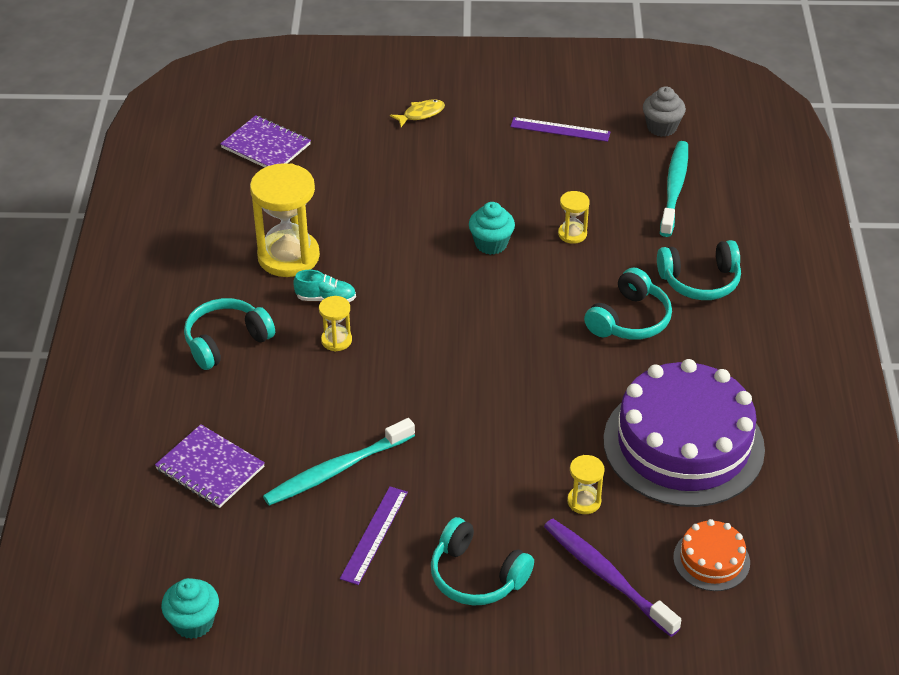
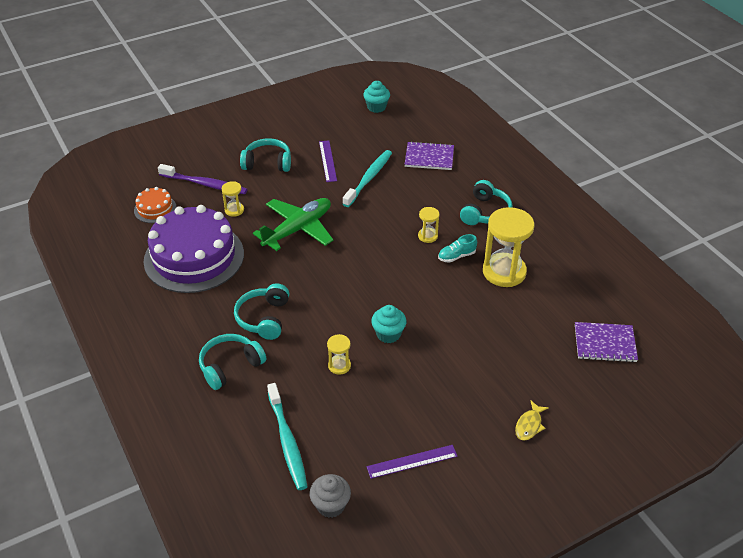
camera: 150 degrees right, 0 degrees up
(507, 426) = (298, 229): none -> green plane

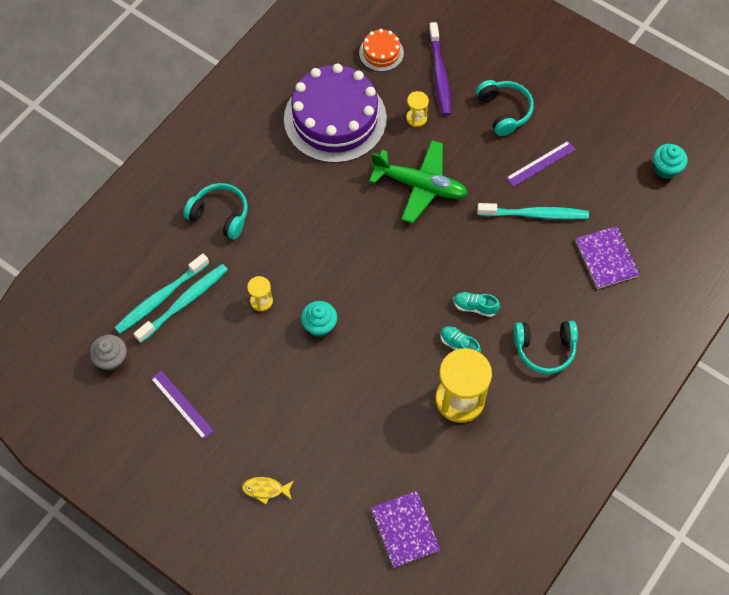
camera: 65 degrees right, 20 degrees up
(264, 318) = (288, 213): turquoise headphones -> none
(304, 424) = (184, 302): none -> turquoise toothbrush
(427, 236) = (475, 307): yellow hourglass -> turquoise shoe

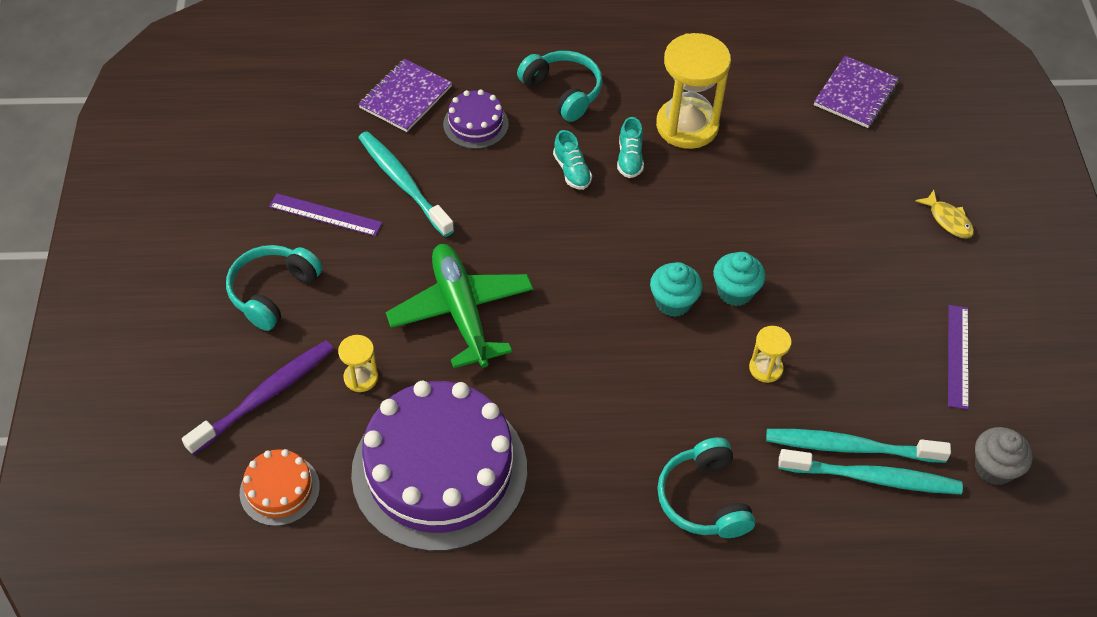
camera: 130 degrees left, 10 degrees down
(554, 281) = (475, 124): none -> purple cake
(665, 169) = (238, 104): turquoise cupcake -> turquoise cupcake (673, 302)

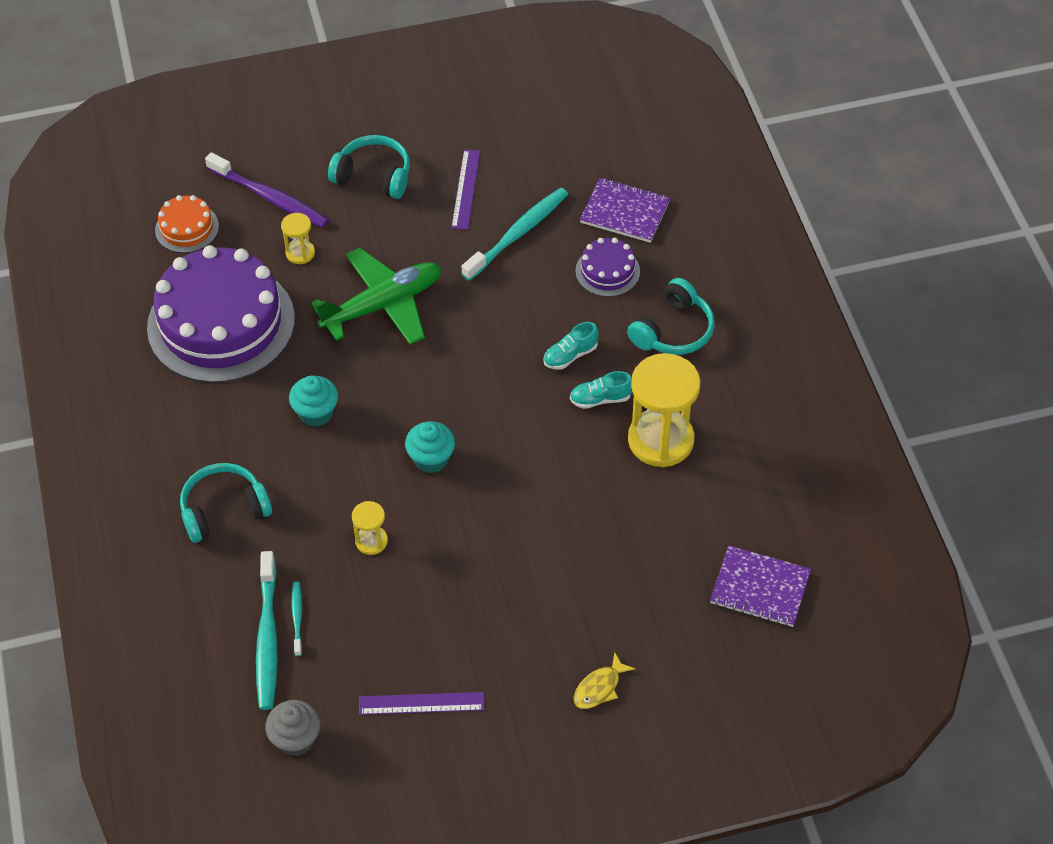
camera: 80 degrees right, 0 degrees up
(735, 292) = (456, 507): turquoise cupcake -> turquoise cupcake (316, 413)
(851, 447) = (297, 618): turquoise toothbrush -> turquoise toothbrush, size x0.49

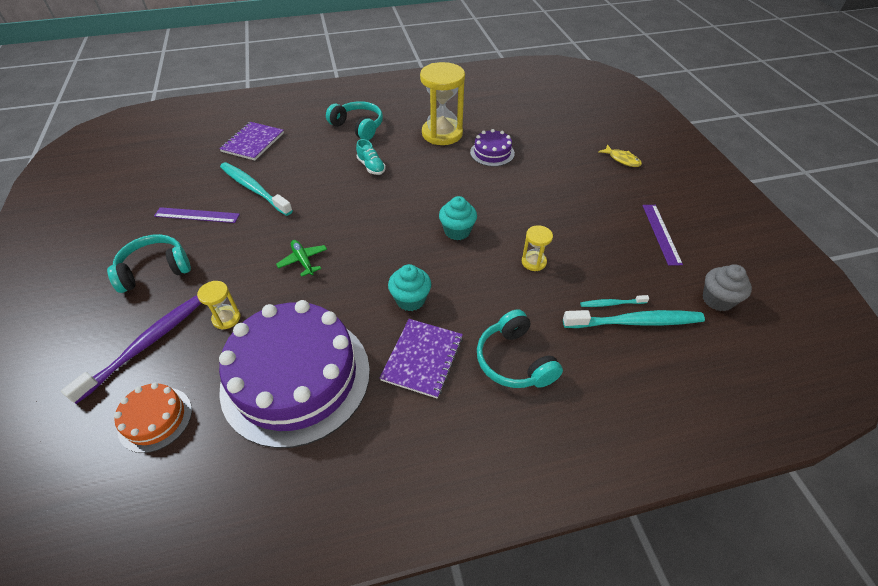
camera: 90 degrees left, 5 degrees down
(374, 176) = (155, 270): turquoise headphones -> turquoise headphones turned 45 degrees clockwise
(383, 305) = (303, 260): green plane -> green plane, size x0.46
(600, 399) = (409, 155): turquoise shoe -> none
(607, 271) = (302, 150): purple cake -> purple cake (492, 153)
(760, 588) = (541, 105): purple notebook -> purple notebook (422, 358)

